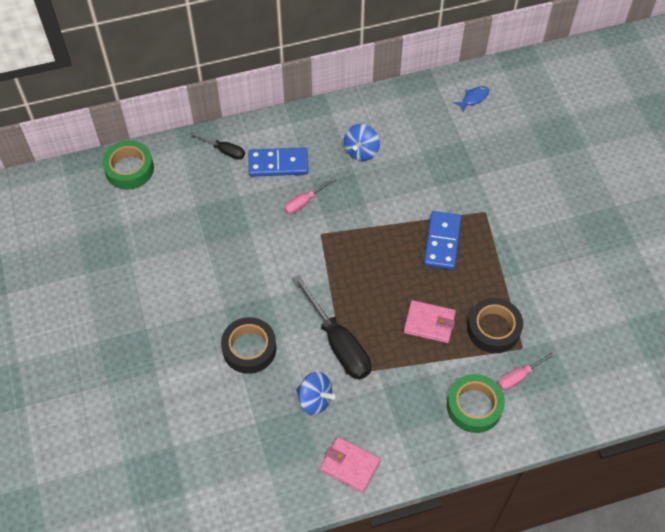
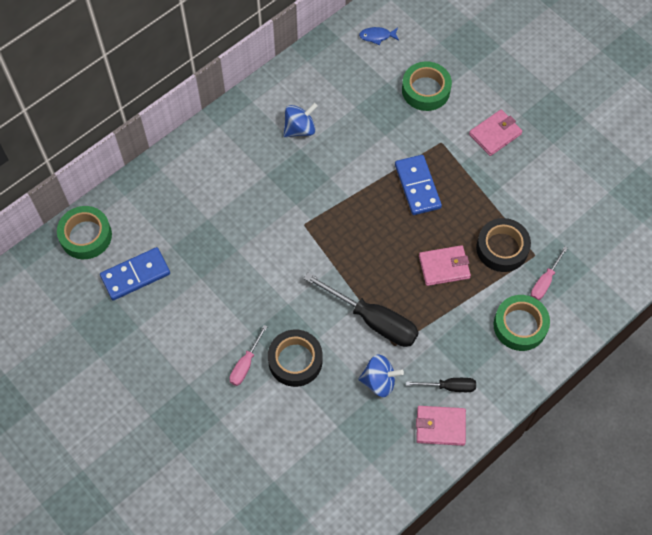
camera: 25 degrees left, 5 degrees up
(224, 150) = (169, 180): black screwdriver -> black screwdriver (449, 386)
(278, 164) = (228, 173): blue domino -> blue domino (135, 275)
(304, 202) = (272, 200): pink screwdriver -> pink screwdriver (245, 364)
(361, 151) = (300, 129): blue spinning top -> blue spinning top turned 120 degrees counterclockwise
(473, 98) = (377, 36): blue fish -> blue fish turned 120 degrees counterclockwise
(494, 161) = (426, 90): none -> green tape
(540, 224) = (495, 134): none -> pink wallet

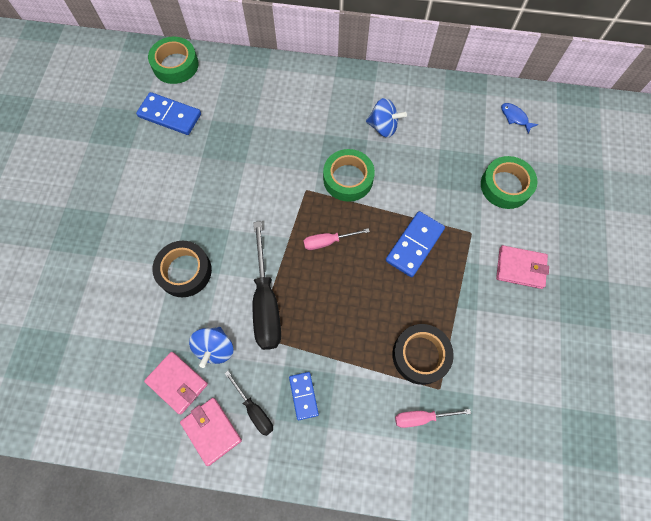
camera: 50 degrees right, 5 degrees up
(245, 364) = (154, 239): pink screwdriver -> pink screwdriver (328, 241)
(379, 381) = (215, 348): blue spinning top -> blue spinning top turned 45 degrees clockwise
(444, 267) = (361, 321): pink wallet -> pink wallet (177, 383)
(466, 346) = (303, 396): none -> blue domino
(520, 325) = (361, 428): green tape -> green tape (348, 179)

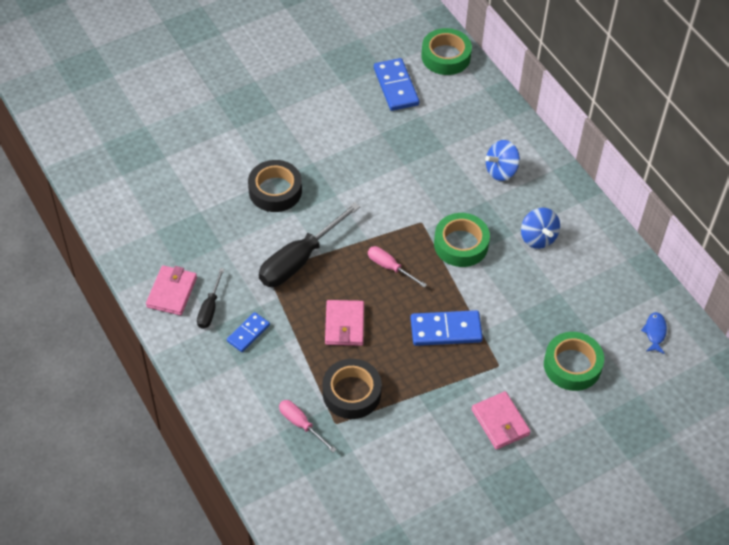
camera: 50 degrees right, 15 degrees down
(177, 383) = (187, 247): pink wallet -> pink wallet (344, 325)
(215, 348) = (234, 252): blue spinning top -> blue spinning top (501, 171)

